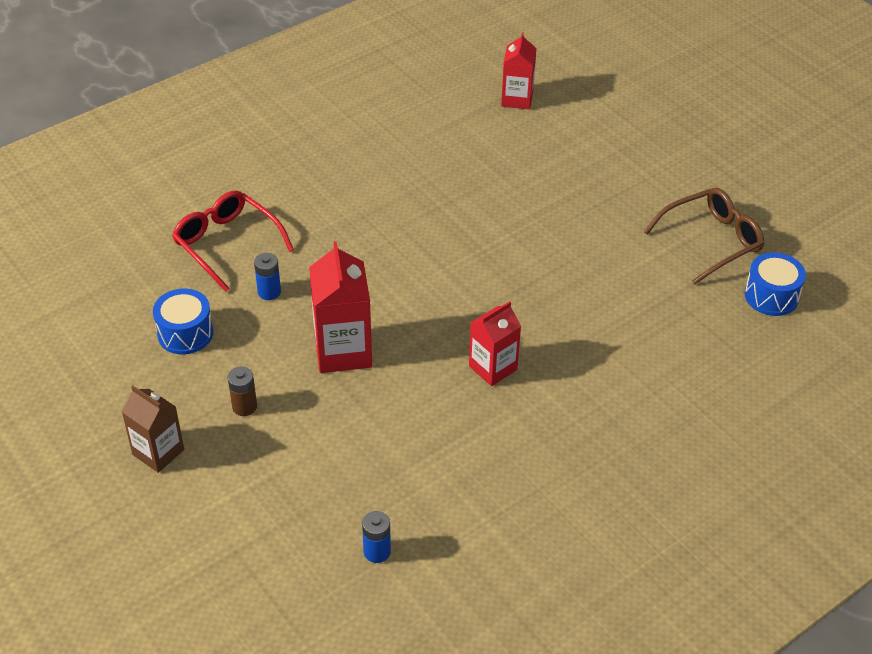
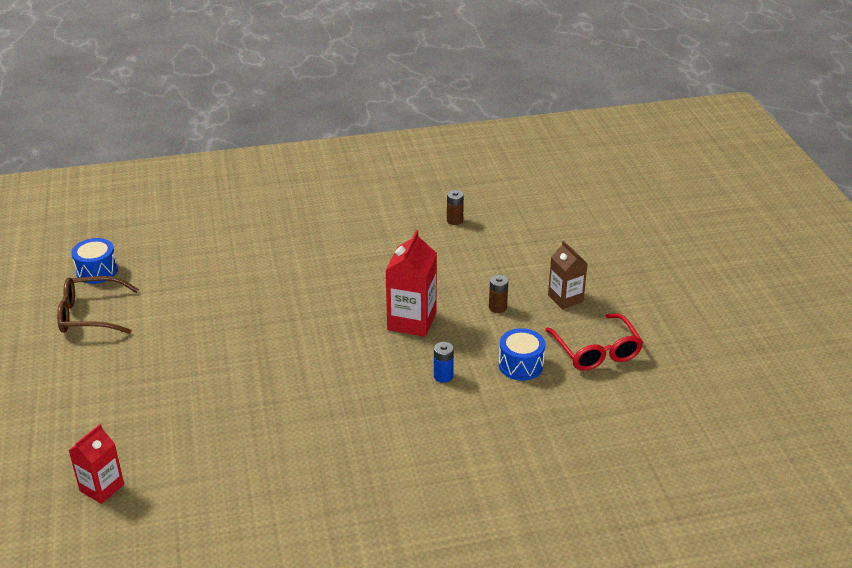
camera: 155 degrees left, 10 degrees down
(227, 244) = (458, 425): red glasses -> red glasses (596, 351)
(377, 552) = (454, 220): blue battery -> brown battery
(493, 368) = (319, 283): red carton -> none

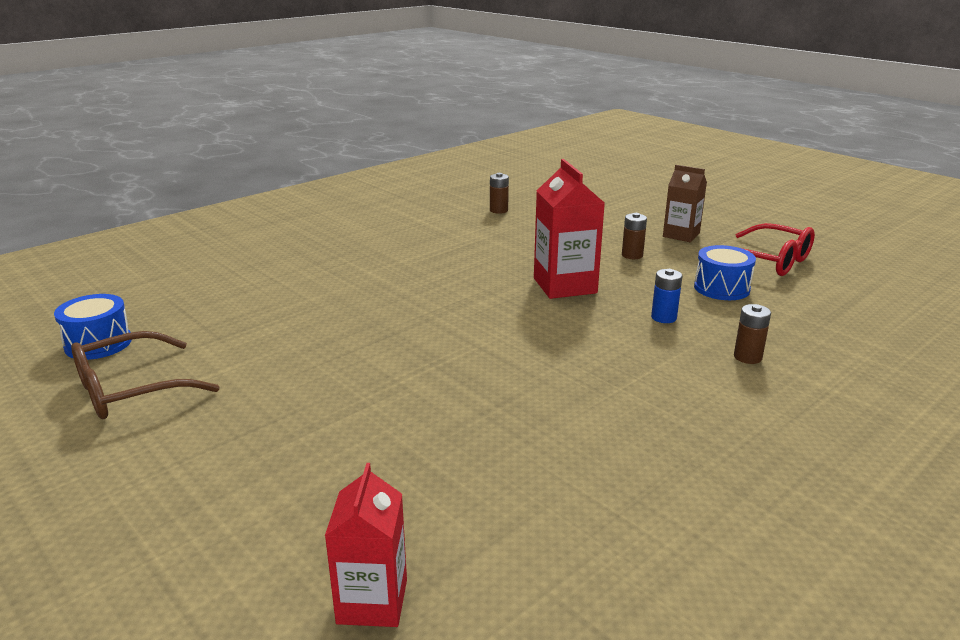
camera: 30 degrees left, 10 degrees down
(455, 430) = (747, 357): none -> brown battery

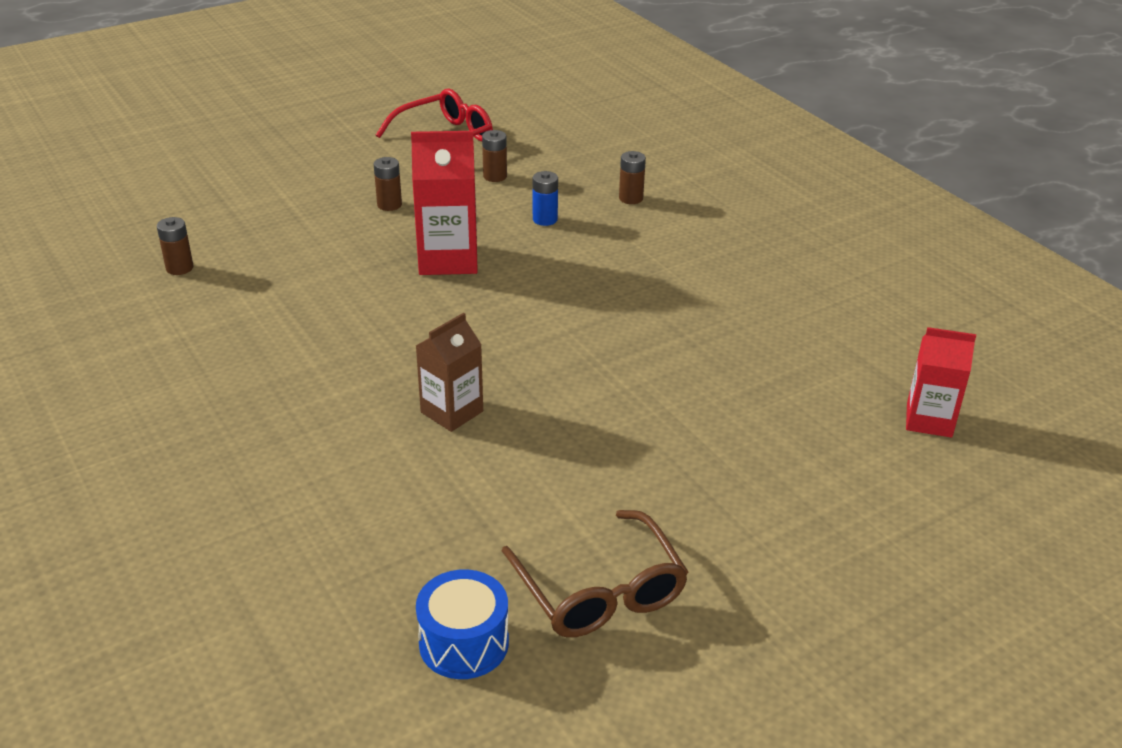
camera: 80 degrees left, 10 degrees up
(681, 235) = (350, 165): brown carton -> brown carton (452, 412)
(721, 288) = (495, 176): blue drum -> brown battery

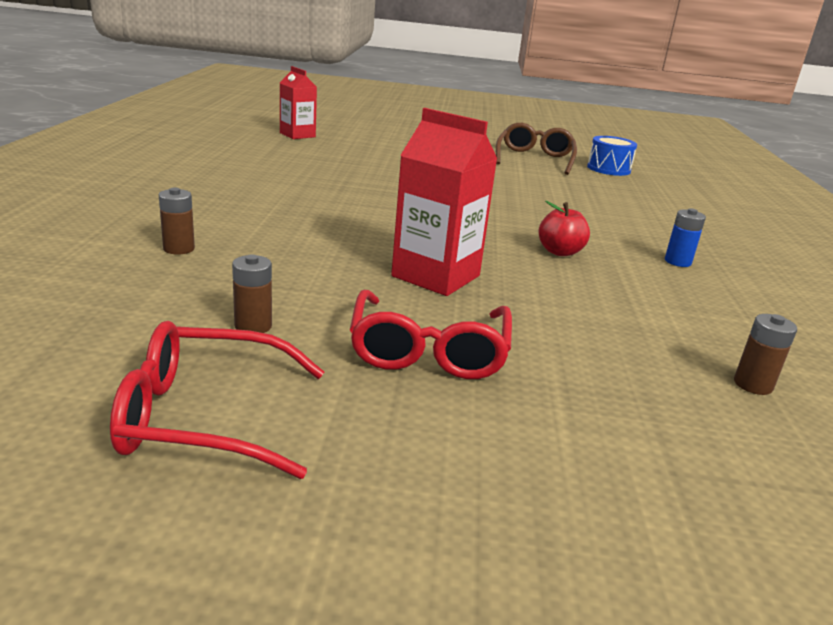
camera: 145 degrees left, 10 degrees down
(381, 341) = (560, 252): none -> red apple
(389, 205) = (429, 350): brown battery -> red glasses
(452, 412) = (543, 211): brown carton -> none
(545, 219) = (292, 267): blue battery -> blue battery (677, 262)

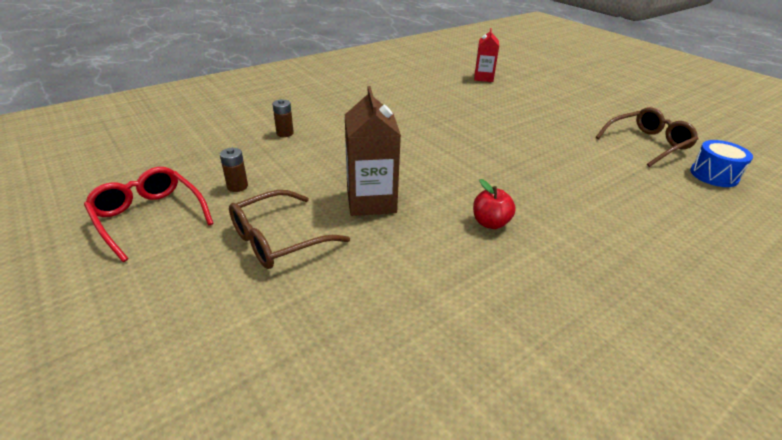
camera: 50 degrees right, 10 degrees up
(429, 350) = (279, 239): red glasses -> brown glasses
(436, 276) = (371, 201): red carton -> brown carton
(677, 262) = (580, 276): blue battery -> none
(753, 384) = (411, 384): brown battery -> none

